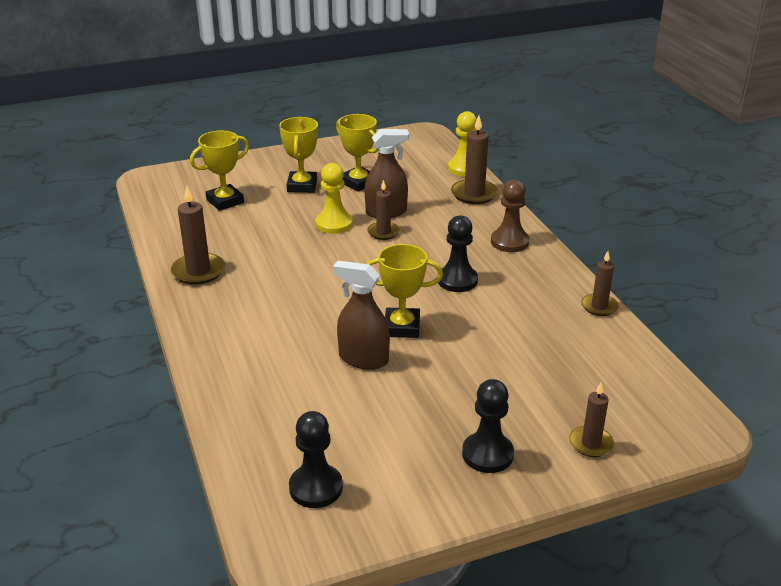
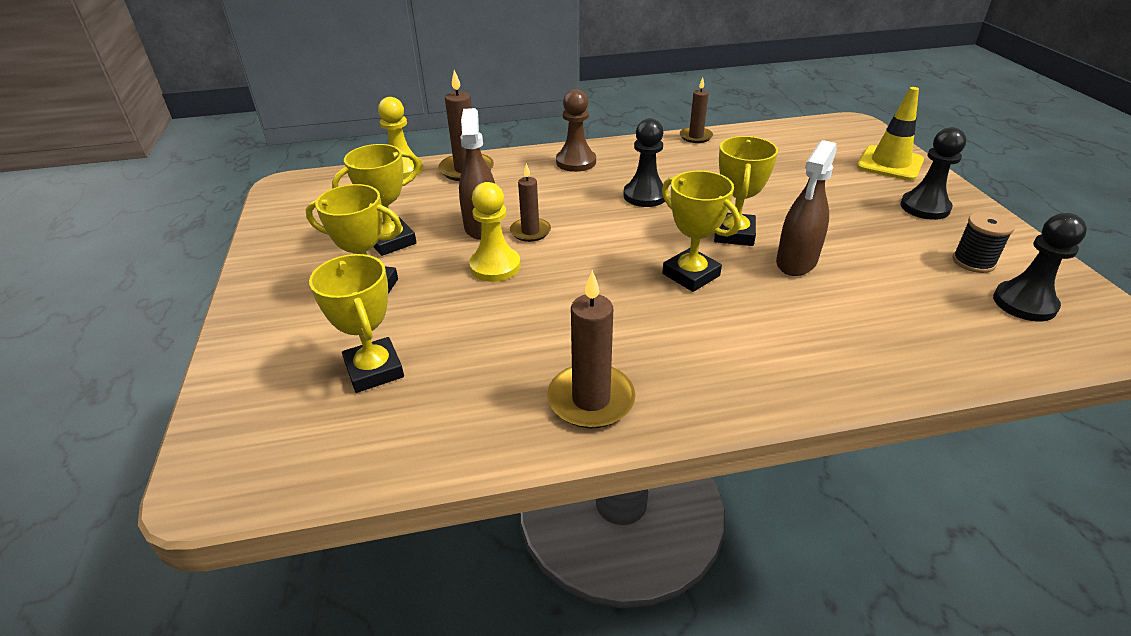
camera: 80 degrees left, 5 degrees up
(335, 305) = (690, 275): none -> yellow trophy
(382, 469) = (973, 262): none -> black spool
(591, 443) = (890, 164): brown candle -> yellow traffic cone

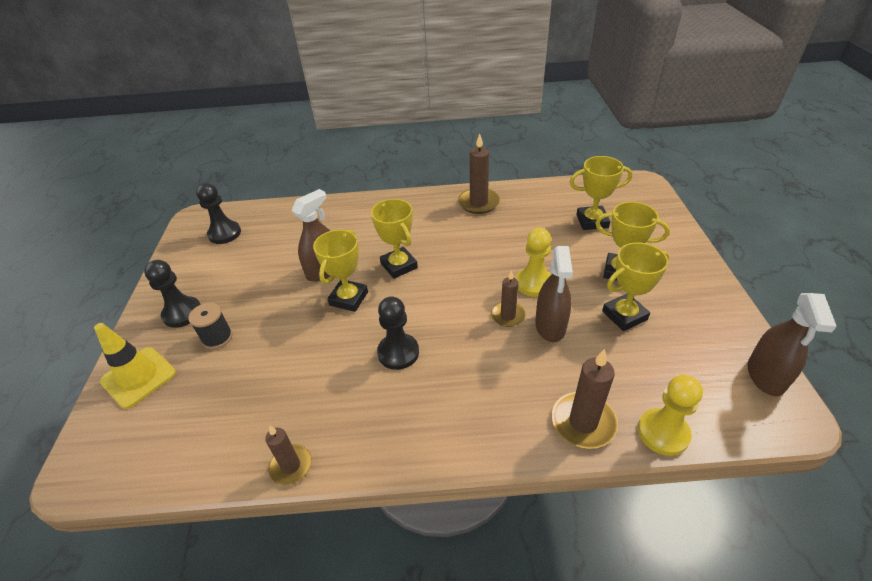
camera: 170 degrees left, 5 degrees up
(281, 206) = (765, 376): none -> brown spray bottle
(374, 370) = (592, 221): yellow trophy -> yellow trophy turned 75 degrees counterclockwise
(576, 162) = (454, 423): brown pawn -> none
(973, 262) = (214, 261): black spool -> black spool (217, 337)

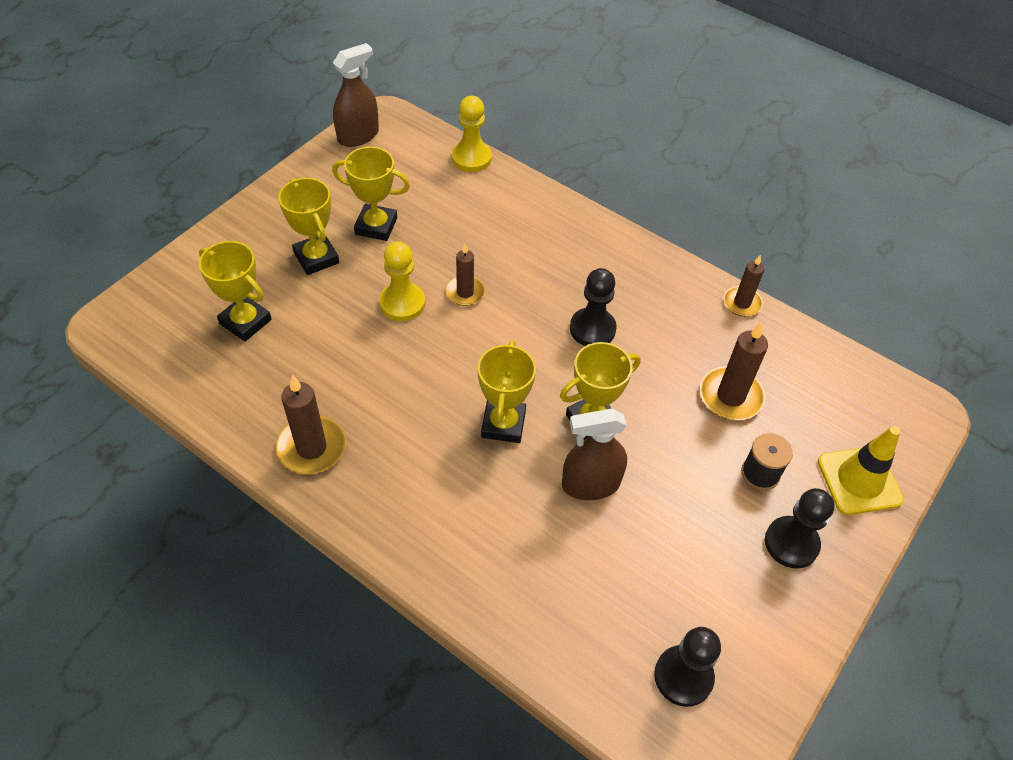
camera: 145 degrees left, 10 degrees up
(550, 326) = (443, 260): brown spray bottle -> none
(583, 422) = (511, 194): brown candle -> brown candle (730, 396)

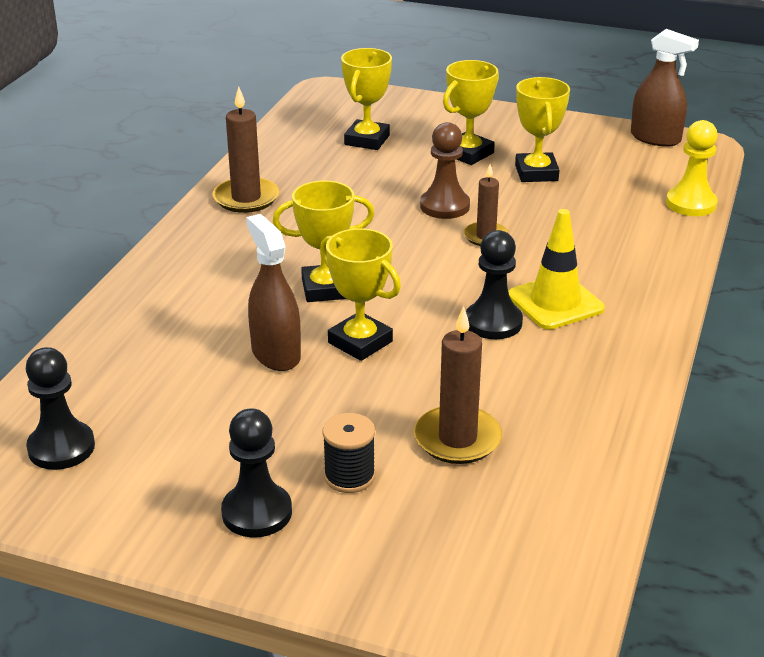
camera: 75 degrees right, 20 degrees down
(402, 303) = (444, 206): yellow pawn -> brown pawn
(742, 303) = (624, 431): brown candle -> none
(859, 481) = (381, 568): yellow traffic cone -> yellow traffic cone (555, 302)

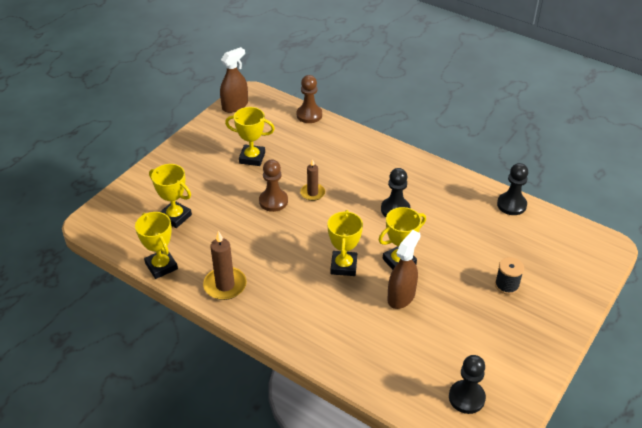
camera: 75 degrees left, 10 degrees up
(257, 512) = (528, 322): black pawn -> black pawn (511, 205)
(276, 354) = (401, 296): brown spray bottle -> brown spray bottle turned 135 degrees clockwise
(457, 439) = (485, 243): brown candle -> none
(468, 153) = (216, 178): yellow trophy -> yellow trophy (161, 266)
(555, 302) = (384, 184): yellow traffic cone -> none
(691, 204) = (309, 115): yellow pawn -> brown pawn

